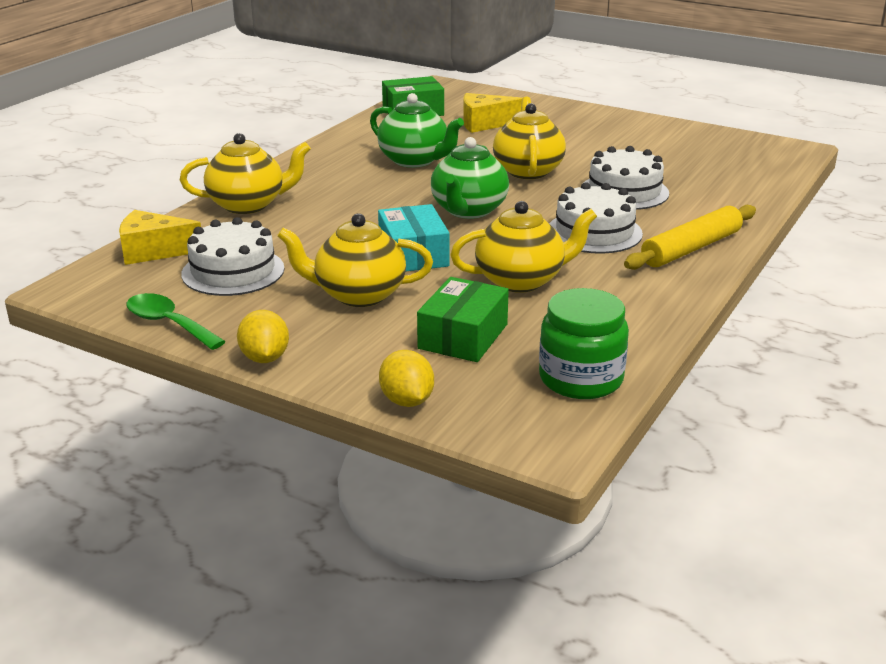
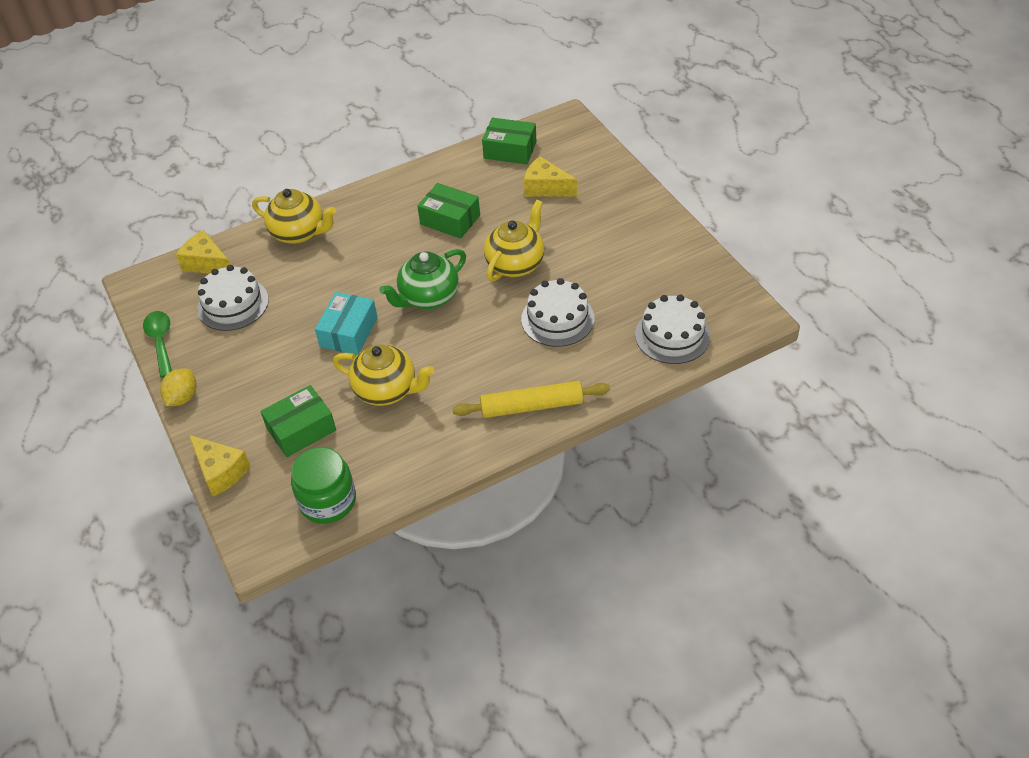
camera: 35 degrees right, 20 degrees up
(358, 295) = (280, 360): yellow teapot -> none
(407, 401) = (220, 471): yellow lemon -> yellow cheese
(415, 160) = (450, 220): green teapot -> green box
(594, 232) = (486, 358): white cake -> white cake (672, 335)

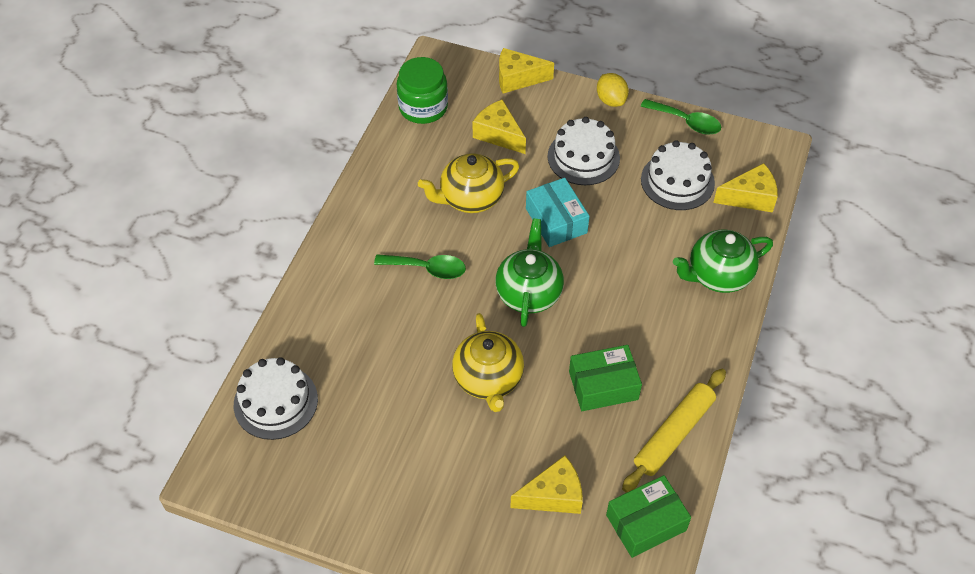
camera: 135 degrees right, 5 degrees up
(299, 233) = (718, 275): yellow teapot -> green teapot
(301, 429) = (498, 134): green box -> yellow cheese
(478, 358) = (427, 269): none -> green spoon
(531, 406) = (344, 258): yellow rolling pin -> yellow rolling pin (674, 434)
(557, 319) = (394, 349): white cake -> white cake (583, 157)

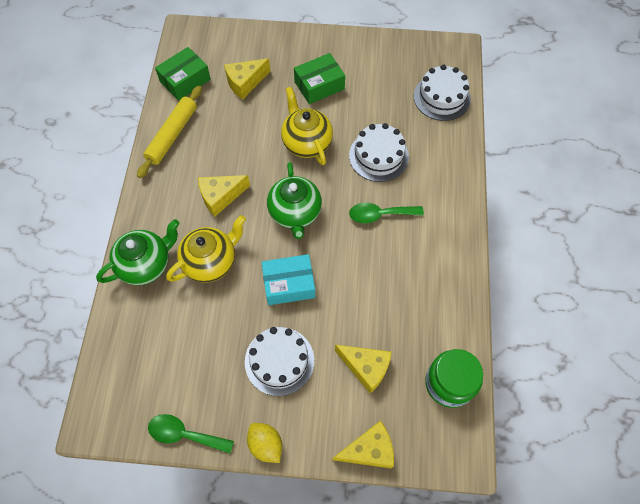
camera: 165 degrees right, 10 degrees up
(470, 198) = (368, 288): yellow teapot -> yellow teapot (211, 261)
(556, 220) = (289, 284): turquoise box -> turquoise box turned 60 degrees counterclockwise
(603, 385) = (225, 156): green box -> green box (319, 85)
(677, 181) = (187, 354): white cake -> white cake (378, 156)
(750, 197) = (119, 352): yellow cheese -> yellow cheese (220, 197)

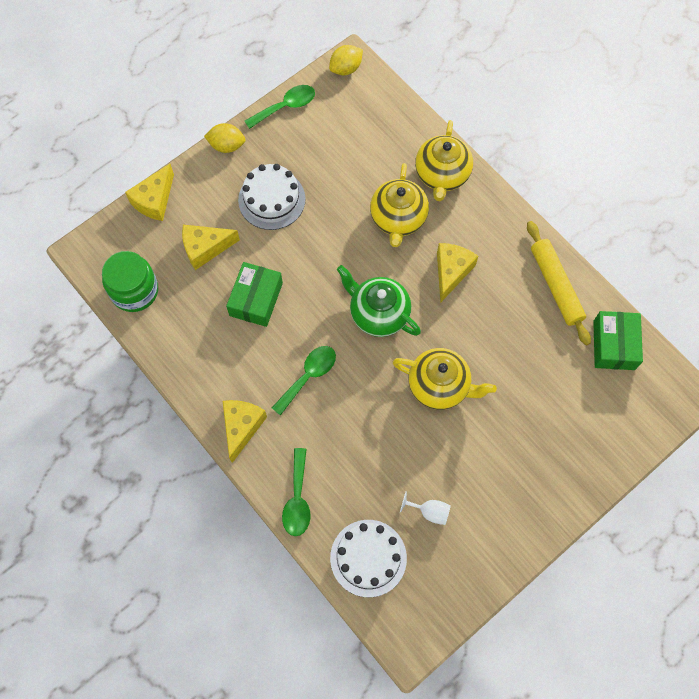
camera: 135 degrees right, 5 degrees up
(102, 422) = (346, 68): none -> yellow lemon
(146, 264) = (442, 175): green teapot -> yellow teapot
(245, 83) = (561, 394): yellow cheese -> yellow cheese (242, 427)
(289, 284) = (322, 255): turquoise box -> none
(319, 85) = (494, 457): green box -> green box (256, 299)
(378, 156) = (364, 432): white cake -> none
(384, 90) = (429, 512): none -> white goblet
(455, 155) = (297, 499): none -> green spoon

